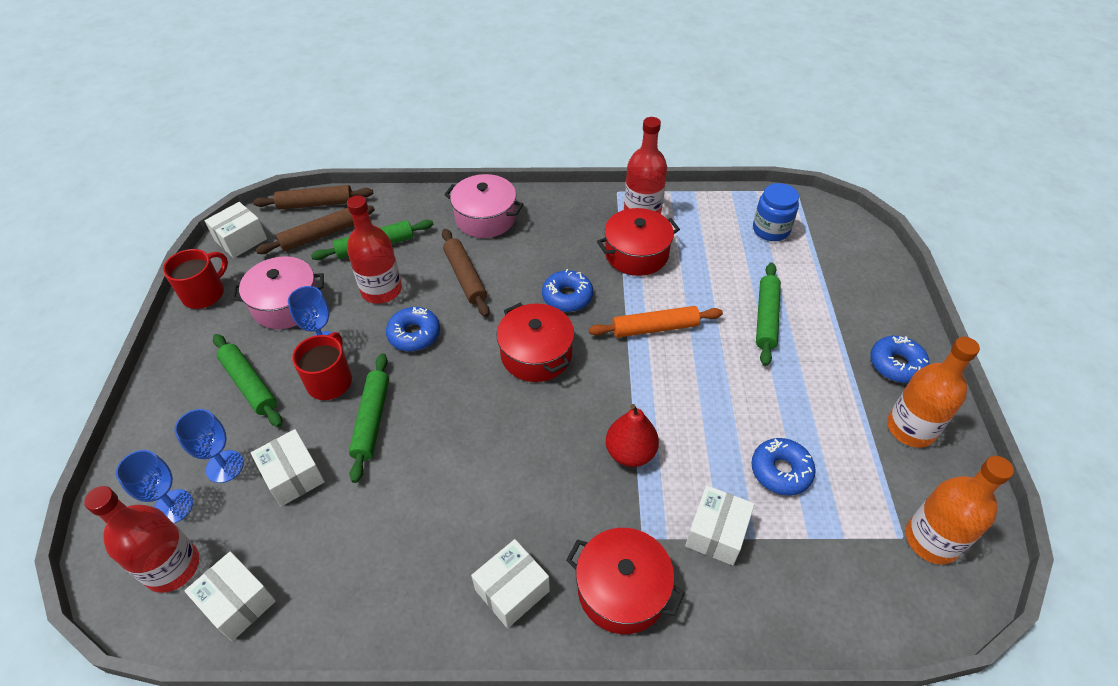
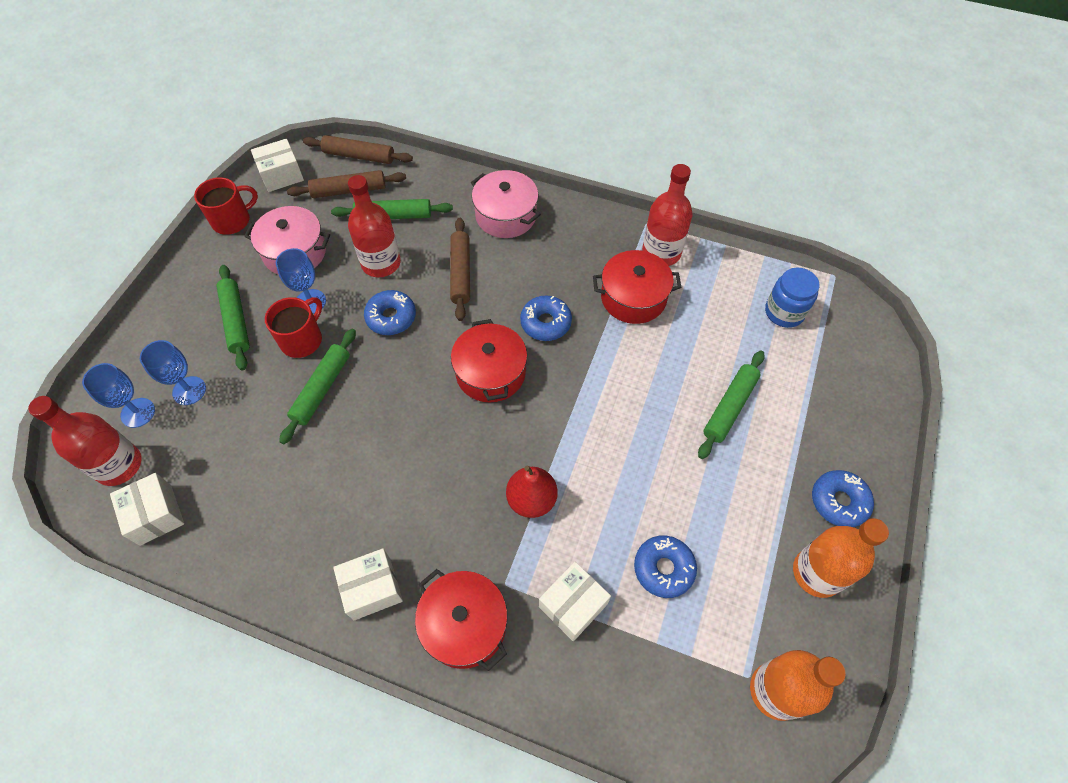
camera: 20 degrees right, 10 degrees up
(293, 476) = (238, 418): white box -> none
(655, 328) = (614, 382): orange rolling pin -> none

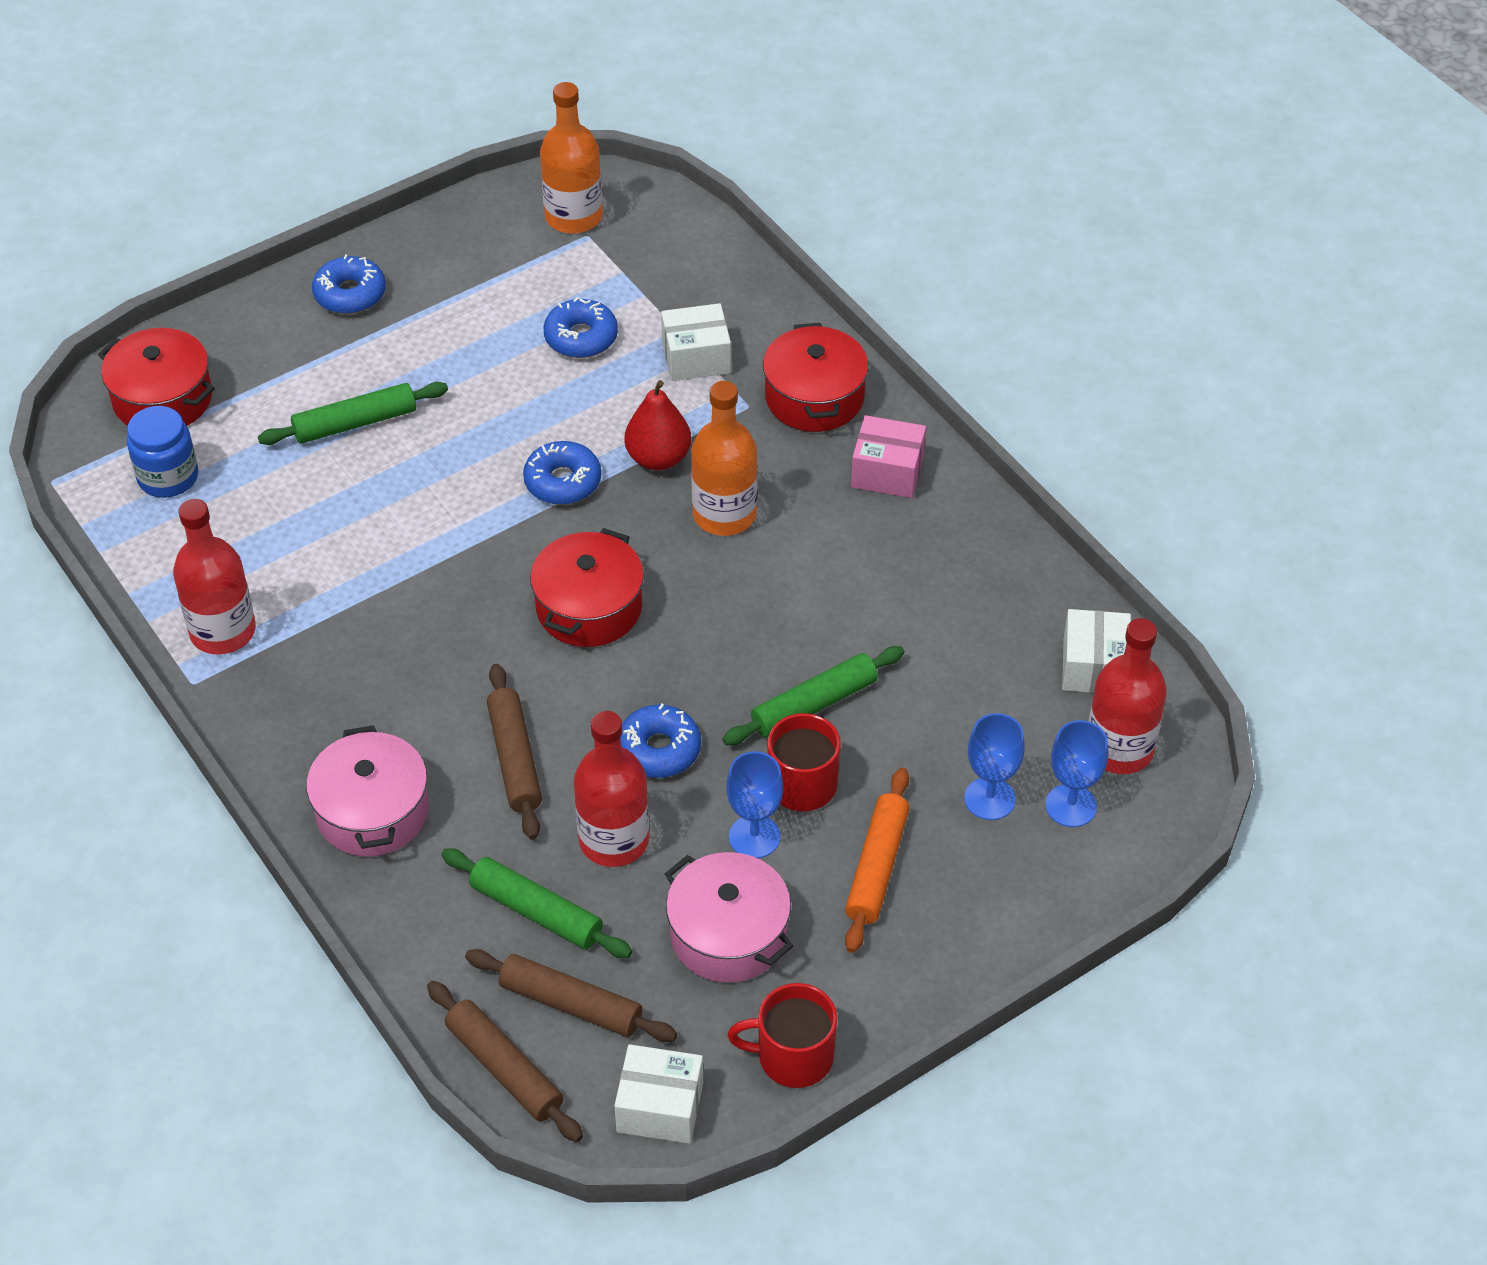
camera: 145 degrees left, 10 degrees down
(236, 321) = (876, 867): green rolling pin -> orange rolling pin
(372, 588) = (887, 472): white box -> pink box
(461, 273) = (514, 759): brown rolling pin -> brown rolling pin turned 45 degrees counterclockwise
(545, 323) = (466, 628): blue donut -> blue donut (563, 481)
(633, 298) = (324, 596): red pot -> red pot (162, 399)
(817, 573) = (441, 261): orange bottle -> orange bottle (724, 514)

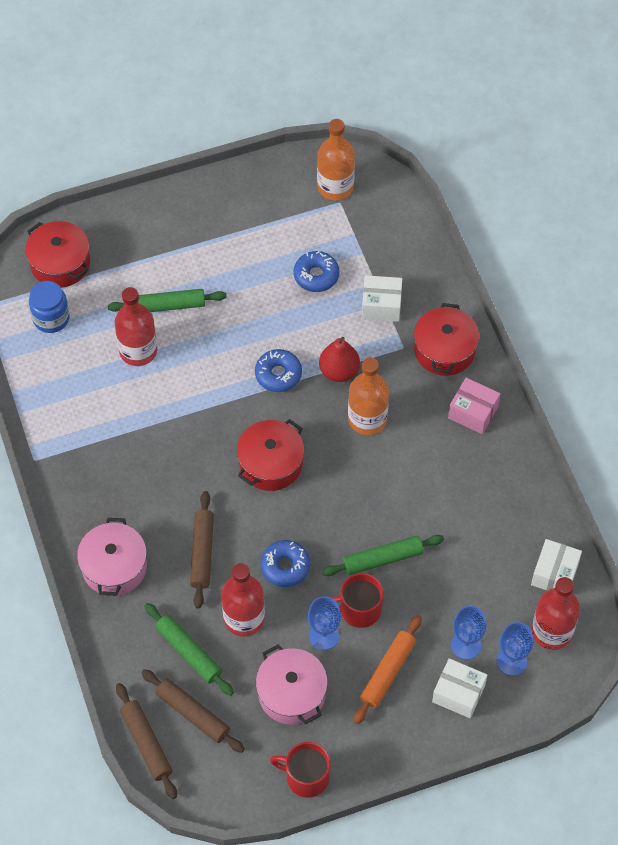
camera: 15 degrees right, 10 degrees up
(223, 631) = (58, 430): red bottle -> red bottle (138, 351)
(350, 294) = (187, 213): blue donut -> none
(660, 1107) = (224, 788): white box -> white box (458, 693)

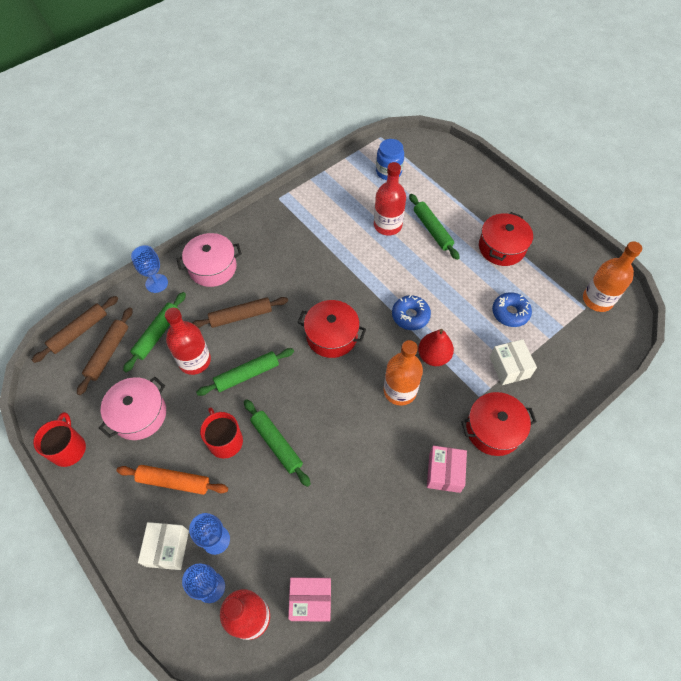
camera: 70 degrees right, 0 degrees up
(60, 263) = (433, 162): red pot -> red pot (501, 247)
(285, 566) = (247, 374): blue donut -> green rolling pin
(324, 636) = (194, 421): blue goblet -> blue goblet (156, 283)
(554, 574) = (311, 601): white box -> pink box

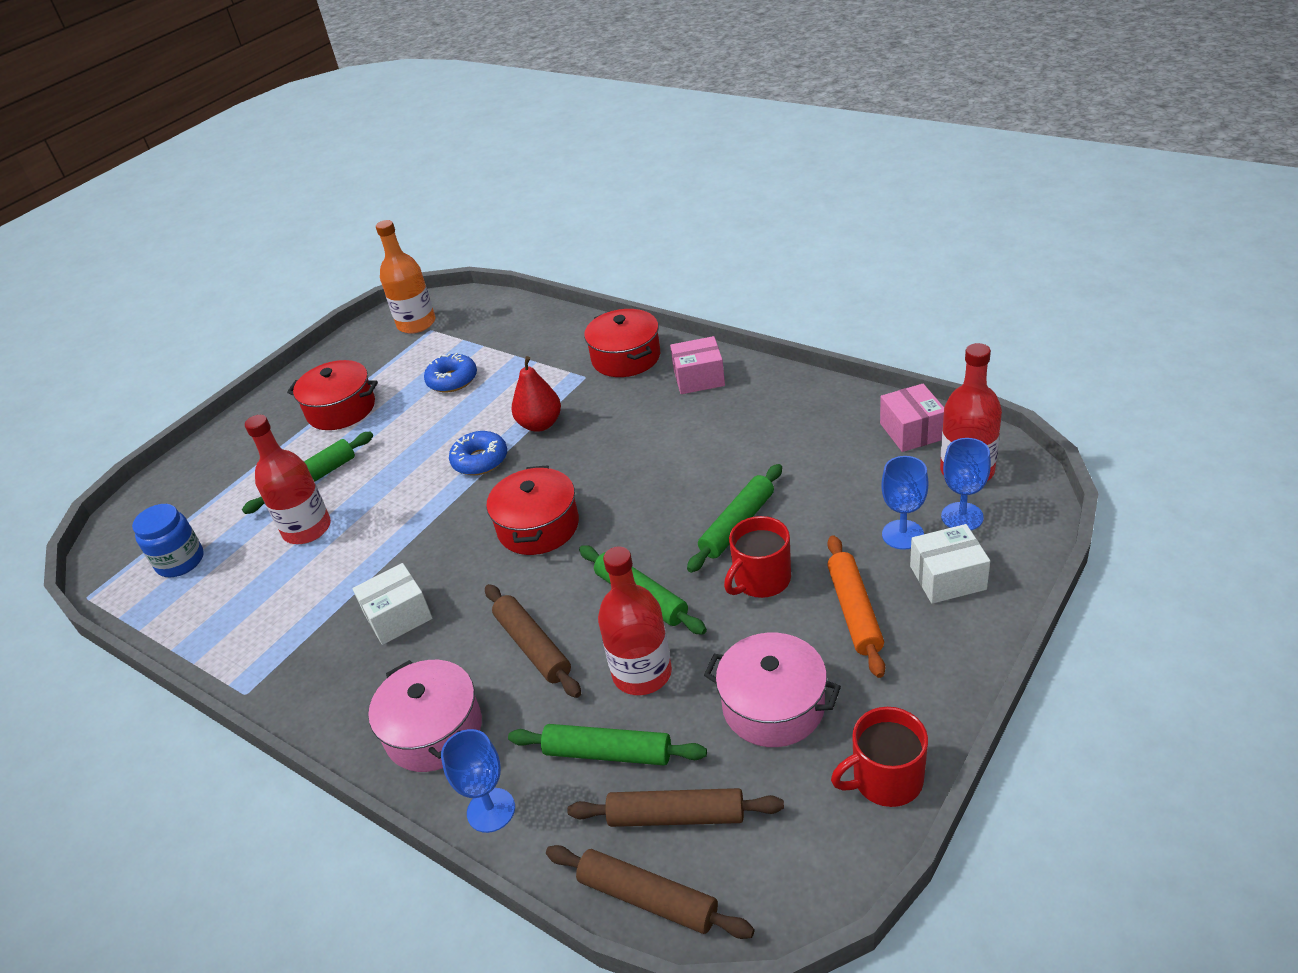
camera: 100 degrees left, 20 degrees down
(400, 390) = (604, 438): orange bottle -> none
(509, 367) = (535, 364): white box -> white box (398, 616)

